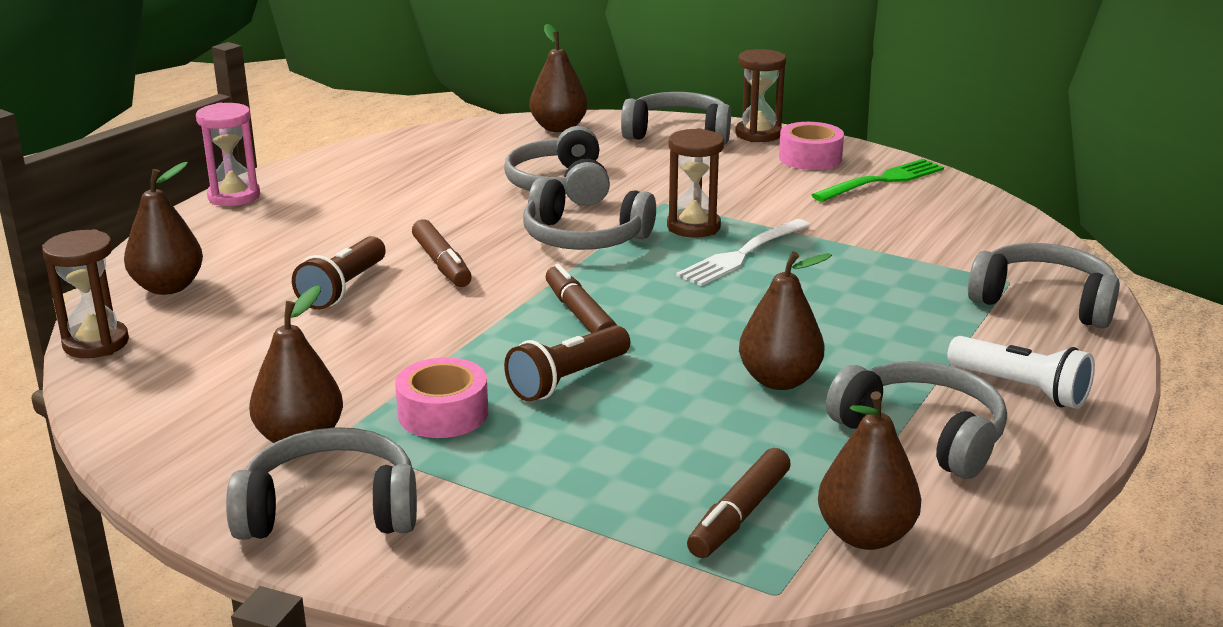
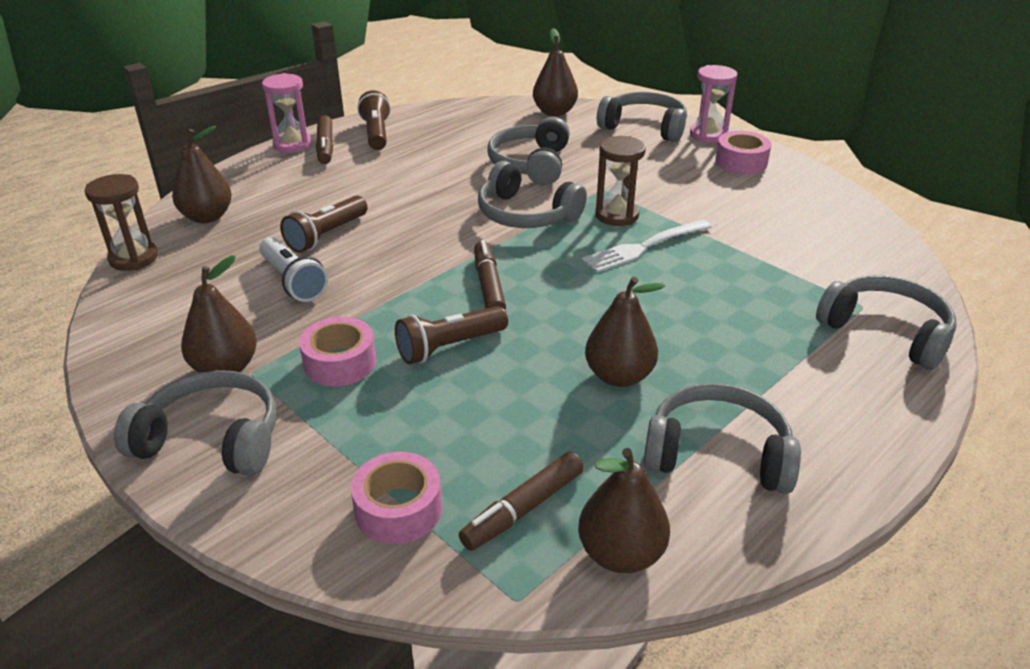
camera: 15 degrees right, 10 degrees up
(340, 173) = (376, 133): none -> brown flashlight
(442, 263) = (408, 223): brown marker -> brown marker (325, 146)
(599, 538) = (398, 509): none -> pink tape
(758, 134) = (708, 135): brown hourglass -> pink hourglass
(882, 180) = (792, 191): green fork -> none
(922, 434) = (717, 454): grey headphones -> grey headphones turned 45 degrees counterclockwise
(1021, 389) = (827, 421): white flashlight -> white flashlight (293, 281)

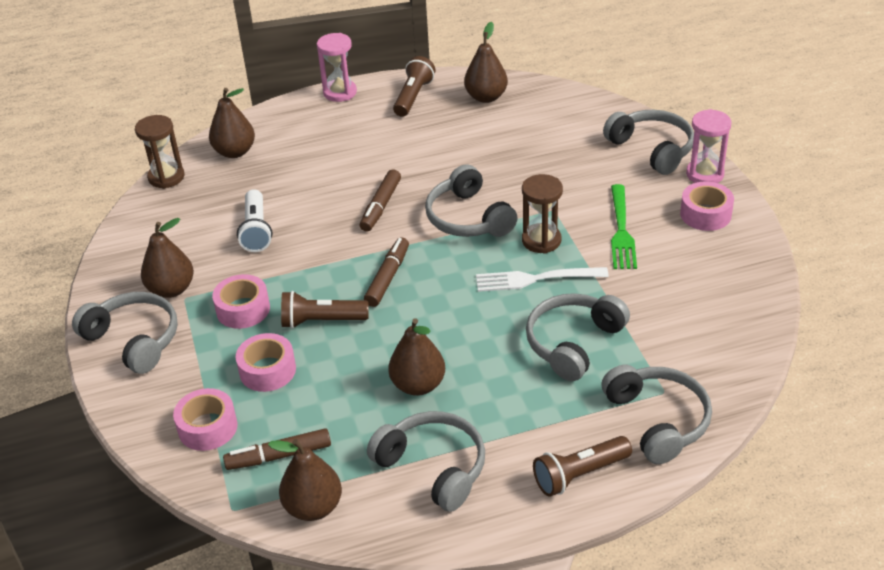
camera: 30 degrees right, 5 degrees up
(325, 146) = (364, 101): brown marker -> brown marker (381, 206)
(326, 235) = (305, 195): brown flashlight -> brown flashlight (579, 474)
(426, 417) = (267, 370): none -> pink tape
(531, 164) = (515, 165): grey headphones -> grey headphones (573, 343)
(554, 112) = (585, 109): brown pear -> brown pear (486, 97)
(682, 190) = (621, 231): none -> green fork

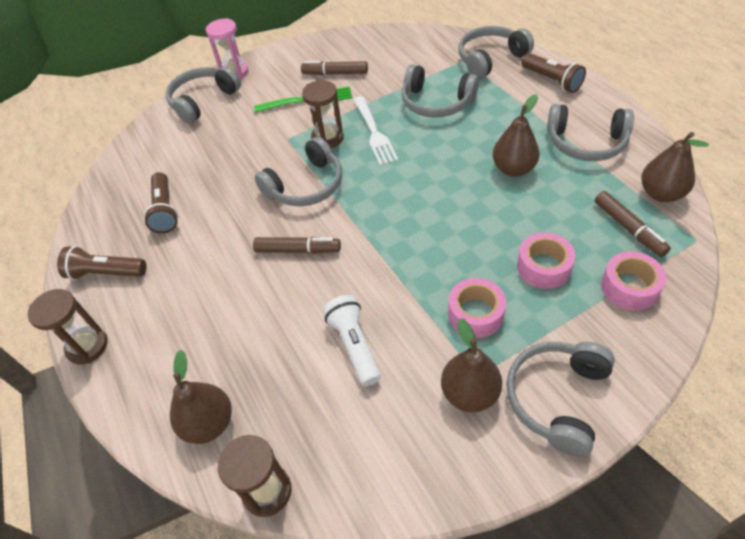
camera: 100 degrees left, 10 degrees up
(256, 230) = (354, 345): white flashlight -> white flashlight turned 90 degrees counterclockwise
(321, 321) = (468, 248): brown flashlight -> brown flashlight (165, 211)
(340, 92) = (87, 346): pink hourglass -> brown hourglass
(387, 277) = (398, 218): brown marker -> brown marker (335, 73)
(433, 467) = (586, 143): grey headphones -> grey headphones turned 105 degrees counterclockwise
(486, 97) = (114, 214): brown pear -> none
(705, 214) = (282, 66): pink tape -> none

